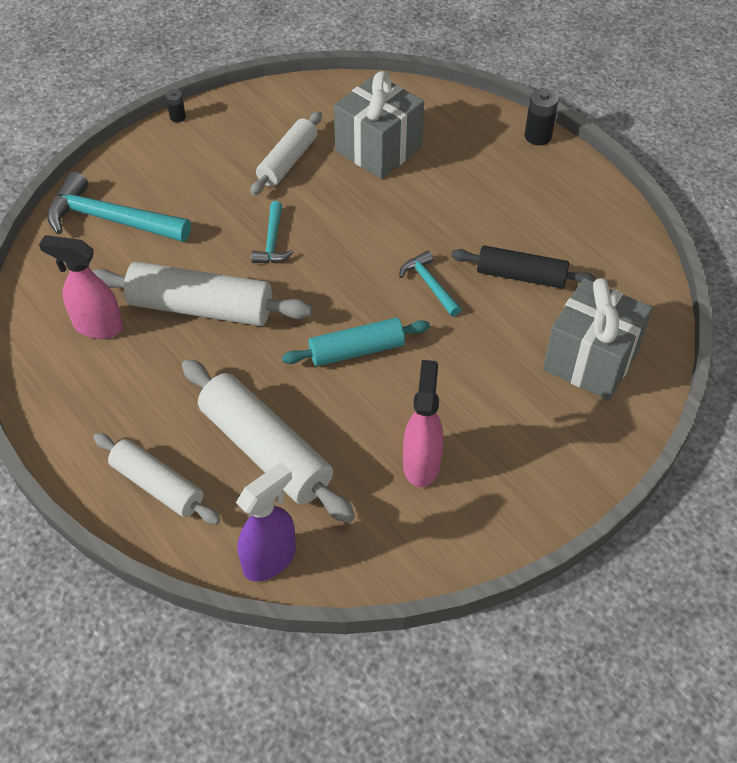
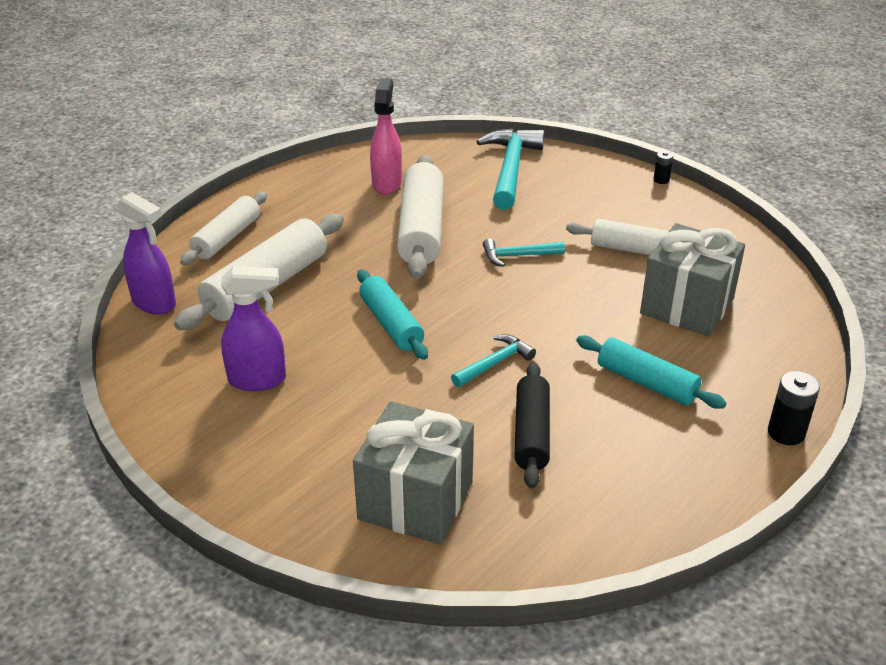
camera: 80 degrees right, 15 degrees down
(421, 463) = (258, 380): pink spray bottle -> purple spray bottle
(471, 195) = (647, 382): none -> turquoise rolling pin

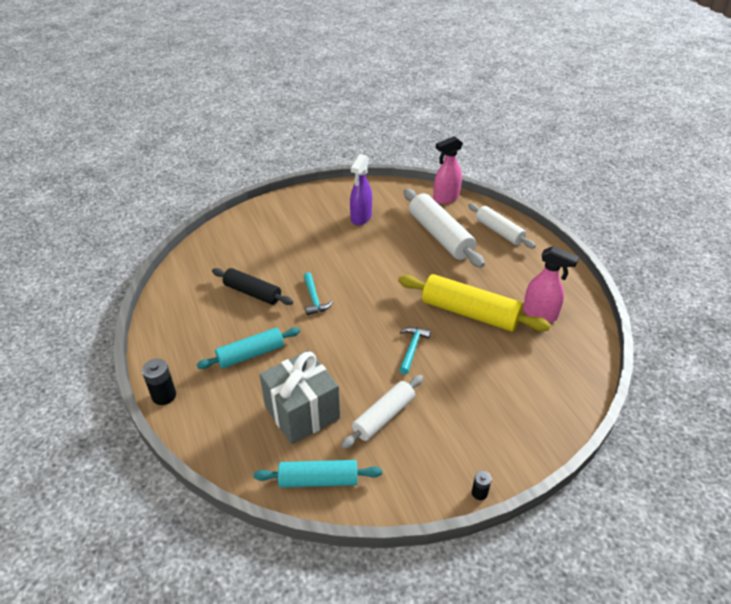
camera: 115 degrees right, 5 degrees up
(154, 303) = (445, 198): purple spray bottle -> pink spray bottle
(391, 324) = (375, 271): turquoise rolling pin -> turquoise rolling pin (318, 480)
(415, 500) = (244, 243): grey gift -> none
(421, 229) = (469, 313): white rolling pin -> yellow rolling pin
(510, 169) = (538, 392): turquoise hammer -> none

